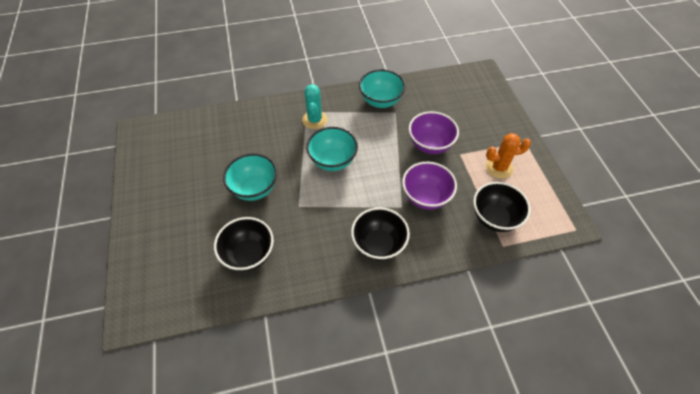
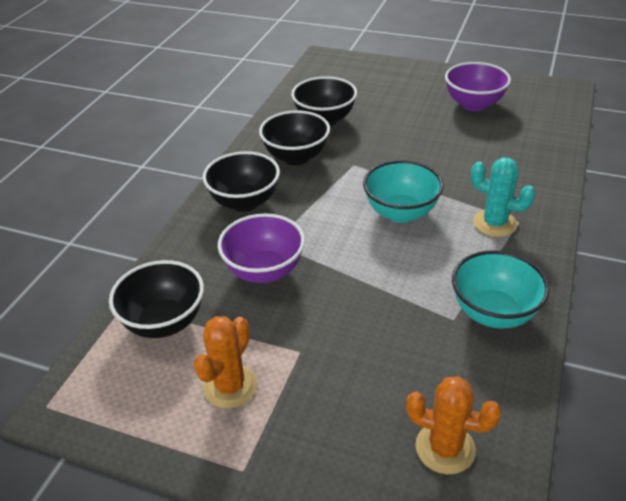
camera: 125 degrees right, 15 degrees down
(254, 189) = (407, 143): turquoise bowl -> none
(310, 245) = (296, 157): none -> black bowl
(430, 145) = (348, 325): purple bowl -> purple bowl (473, 104)
(460, 93) = (445, 448): none -> orange cactus

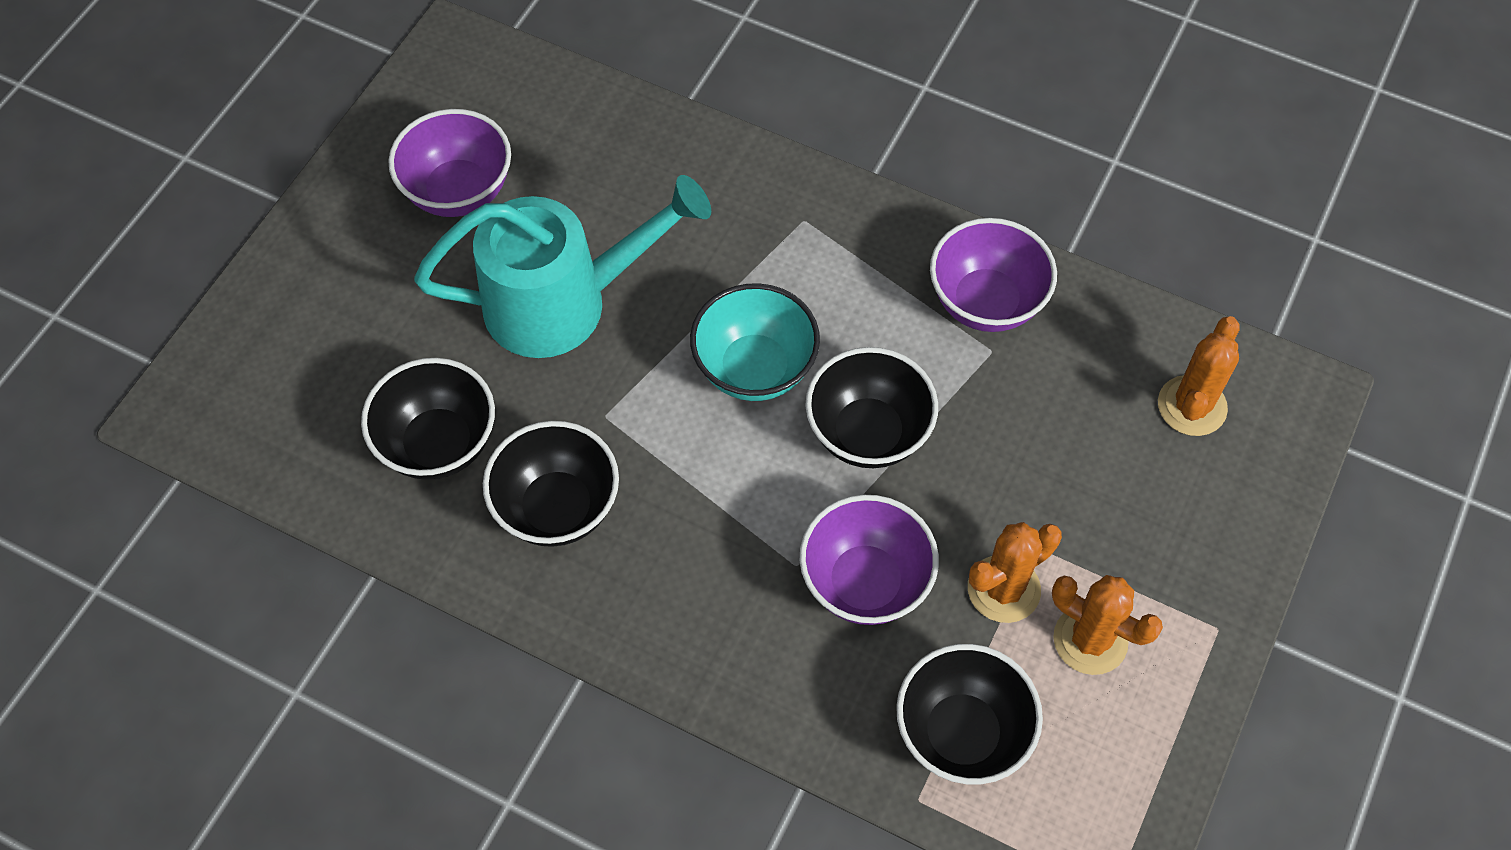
camera: 85 degrees left, 20 degrees up
(244, 202) = (679, 604): black bowl -> black bowl (868, 433)
(265, 336) = (1003, 589): none -> orange cactus
(419, 143) = (564, 302): none -> turquoise watering can
(493, 313) = (986, 302): turquoise bowl -> purple bowl
(494, 223) = (803, 251): turquoise cactus -> none

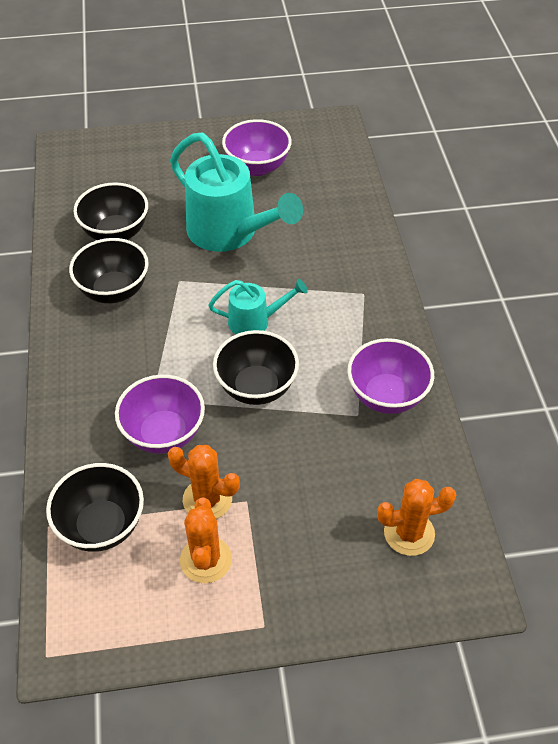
camera: 55 degrees right, 10 degrees down
(755, 369) = (255, 321): turquoise bowl -> turquoise watering can

